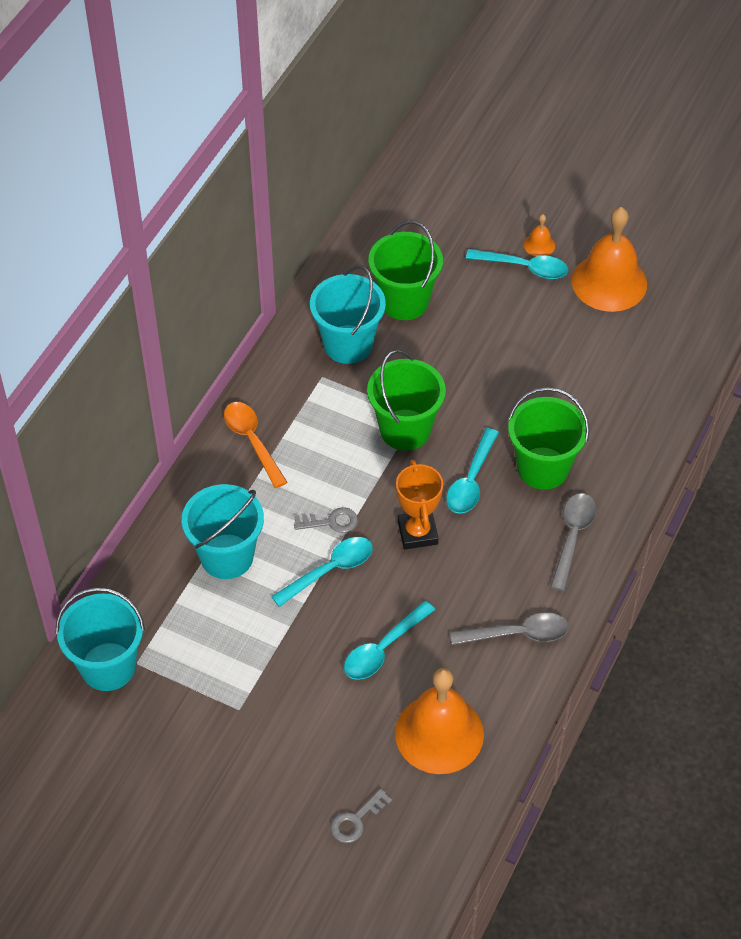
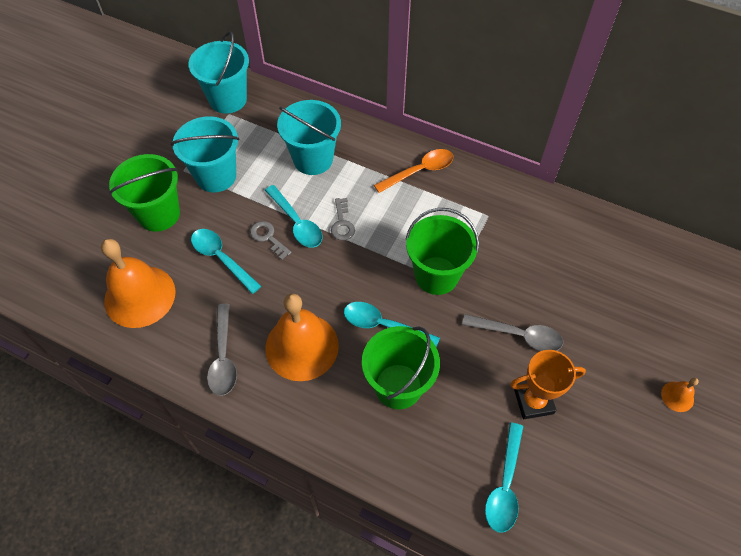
camera: 90 degrees right, 5 degrees up
(348, 344) = (525, 233): turquoise bucket -> turquoise bucket (216, 176)
(356, 820) = (79, 241): grey key -> grey key (268, 238)
(404, 301) = (581, 276): green bucket -> green bucket (159, 214)
(417, 533) = (330, 283): orange trophy -> orange trophy (533, 401)
(523, 267) = (643, 380): turquoise spoon -> turquoise spoon (505, 485)
(572, 537) = (320, 408): grey spoon -> grey spoon (518, 335)
(609, 282) = (641, 464): orange bell -> orange bell (302, 346)

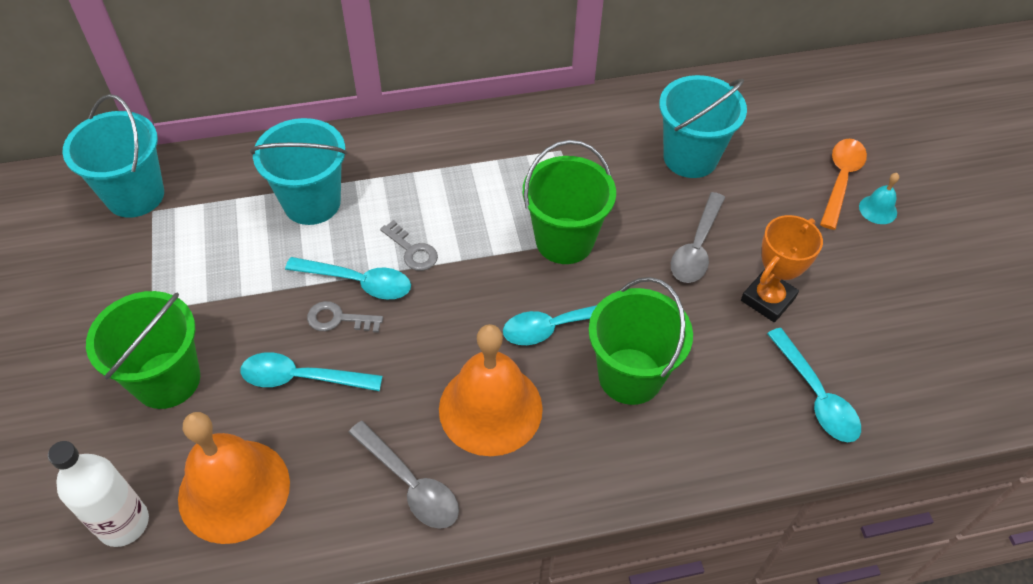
camera: 40 degrees left, 5 degrees down
(80, 276) = (123, 523): none -> white bottle
(216, 176) = (204, 291): turquoise bucket -> turquoise bucket (690, 157)
(419, 171) = (447, 147): orange spoon -> orange spoon (841, 180)
(518, 335) = (696, 247): grey spoon -> grey spoon turned 135 degrees clockwise
(677, 396) = (878, 209): orange bell -> turquoise bell

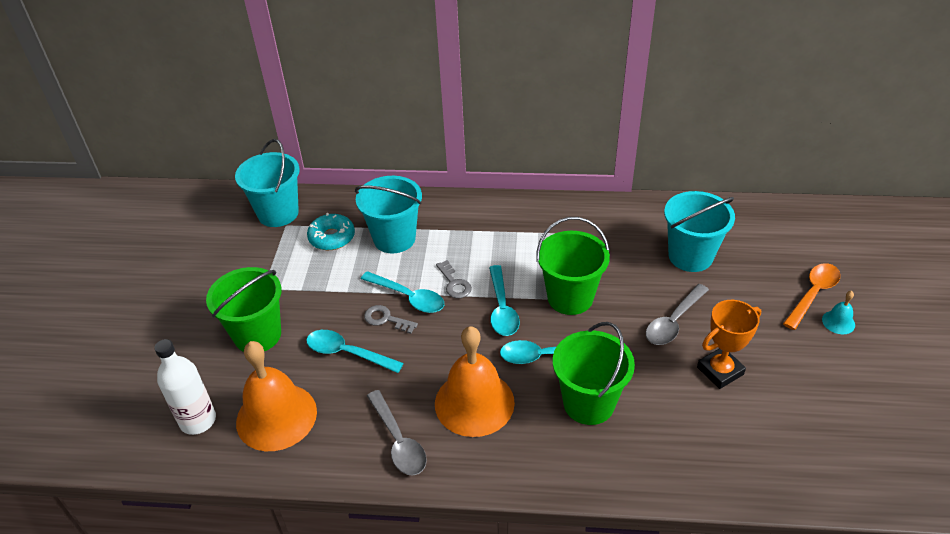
camera: 20 degrees right, 10 degrees down
(224, 217) = (332, 237): none -> turquoise donut
(815, 395) = (736, 450): turquoise spoon -> turquoise spoon (502, 308)

